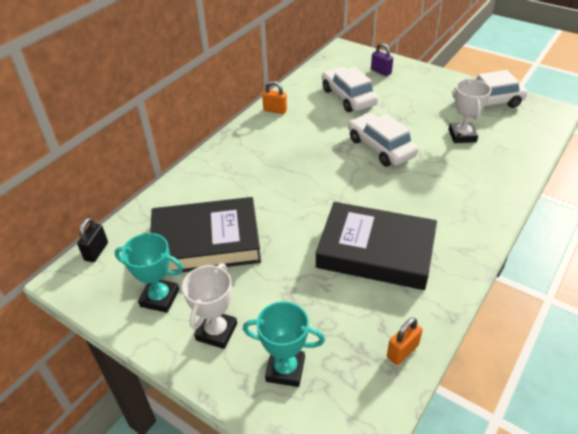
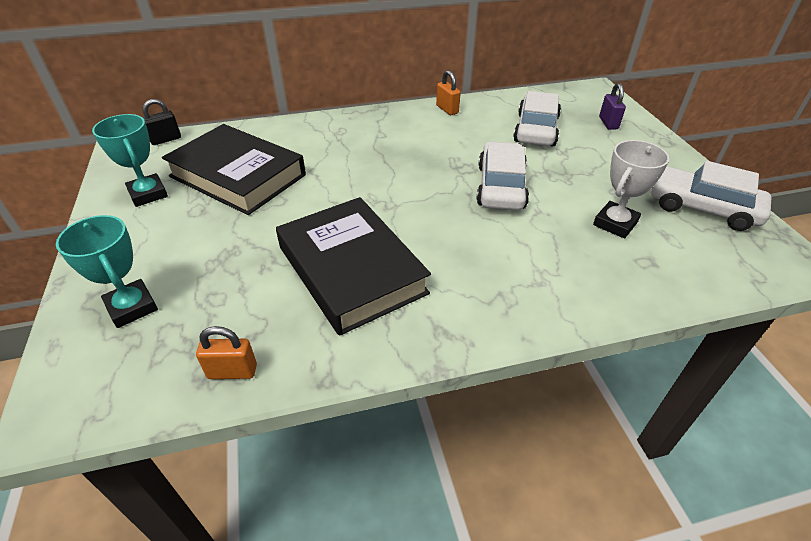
camera: 40 degrees right, 0 degrees up
(216, 332) = (139, 243): white trophy -> none

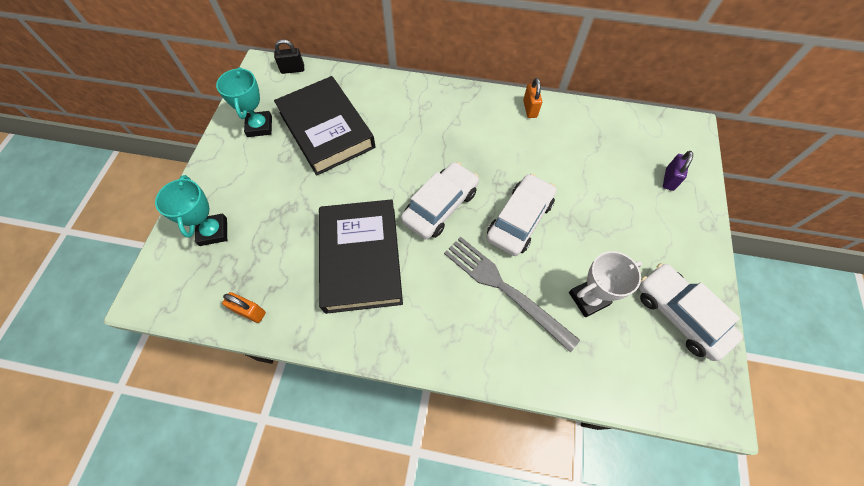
camera: 25 degrees right, 20 degrees up
(529, 243) = (504, 288): none -> grey fork
(536, 129) = (594, 163): white car -> white car (440, 206)

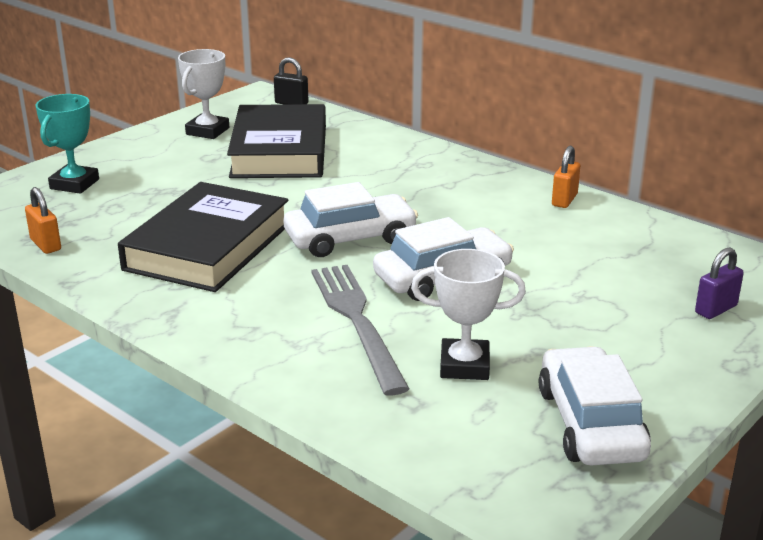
camera: 30 degrees right, 35 degrees down
(259, 126) = (207, 131): turquoise trophy -> white trophy

